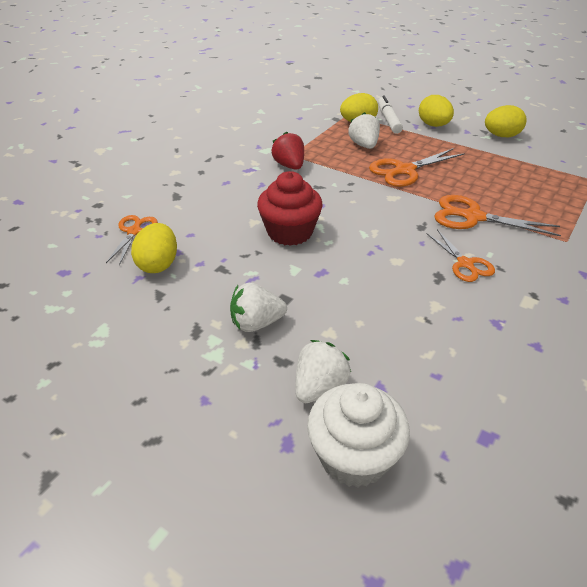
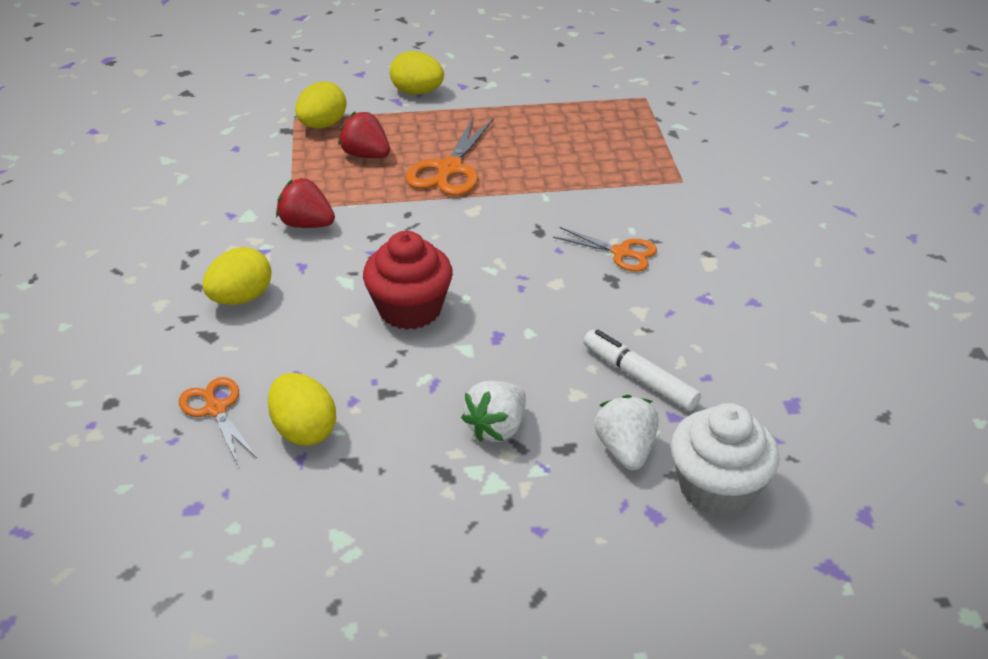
camera: 40 degrees left, 0 degrees up
(364, 145) = (366, 155): white strawberry -> red strawberry
(388, 120) = (356, 106): white marker -> white marker (639, 378)
(473, 217) = (577, 195): orange scissors -> none
(501, 136) = (505, 77): yellow egg -> yellow egg (241, 298)

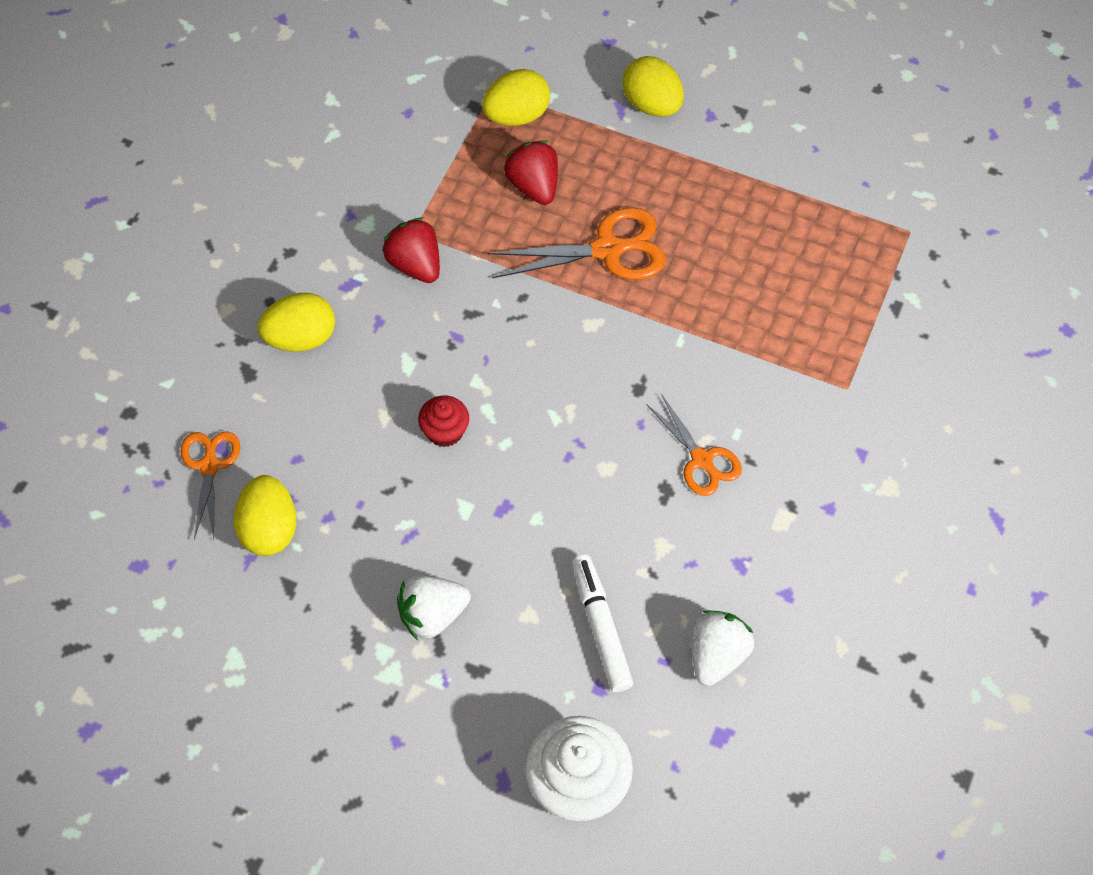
camera: 30 degrees right, 20 degrees up
(410, 309) = (445, 431): red cupcake -> red cupcake, size x0.54
(449, 169) = (607, 249): orange scissors -> orange scissors turned 150 degrees counterclockwise
(625, 449) = (528, 700): white strawberry -> white strawberry (716, 655)

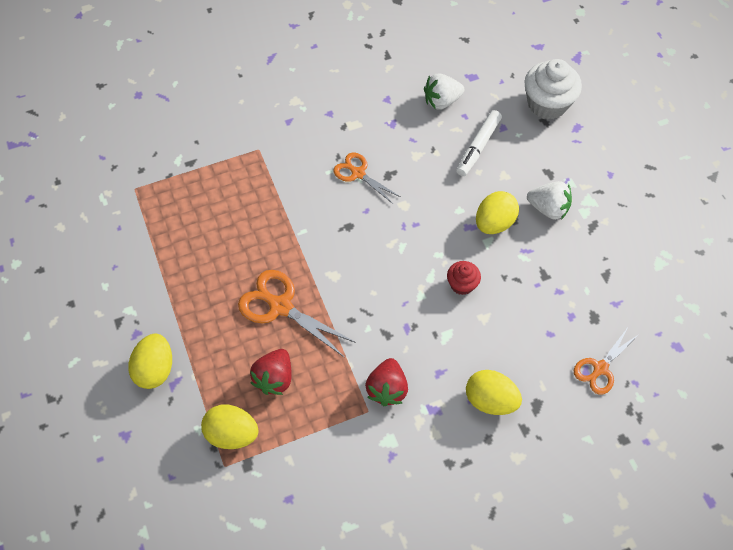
camera: 135 degrees left, 0 degrees up
(269, 529) = (594, 309): yellow egg -> yellow egg (494, 223)
(701, 460) = (358, 173): orange scissors -> orange scissors turned 60 degrees counterclockwise

